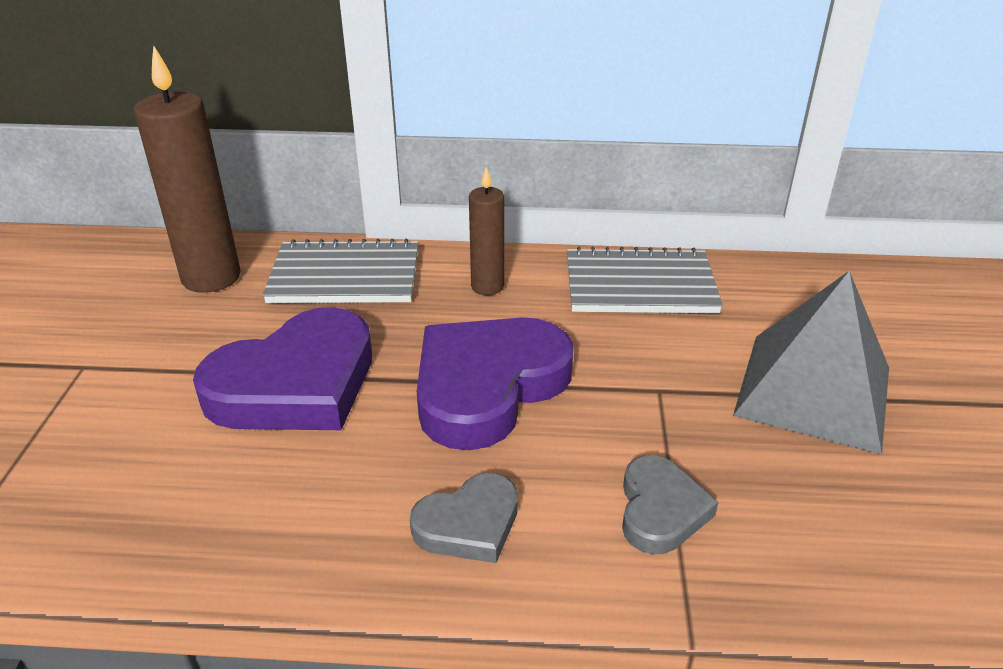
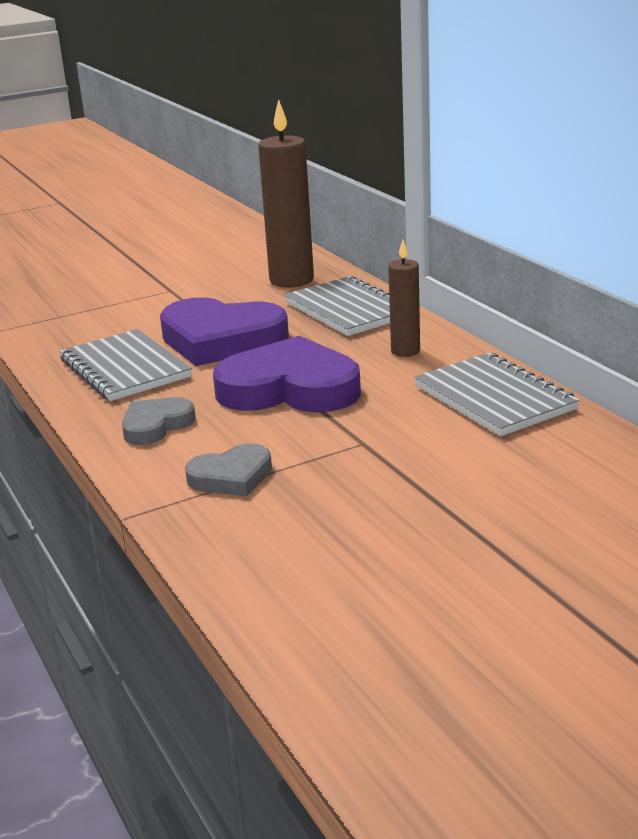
camera: 60 degrees right, 10 degrees down
(268, 492) = (125, 369): none -> grey notebook
(469, 524) = (156, 425): grey heart -> grey heart turned 105 degrees clockwise
(813, 391) = (445, 500): grey pyramid -> none

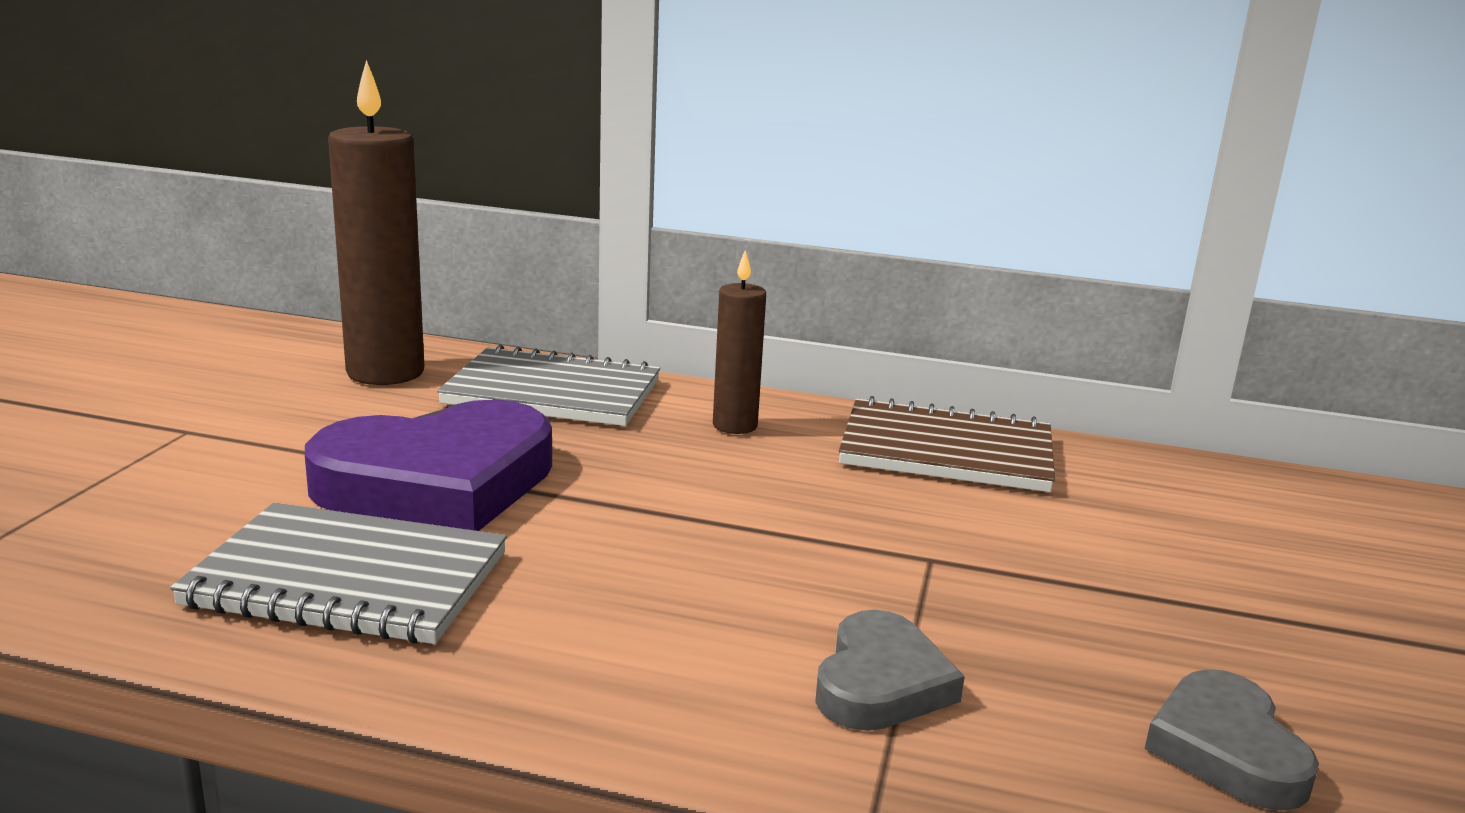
camera: 50 degrees left, 5 degrees down
(156, 425) = (599, 653): grey heart -> grey heart (1226, 749)
(289, 389) = (690, 520): purple heart -> none
(494, 398) = (946, 451): grey notebook -> brown notebook

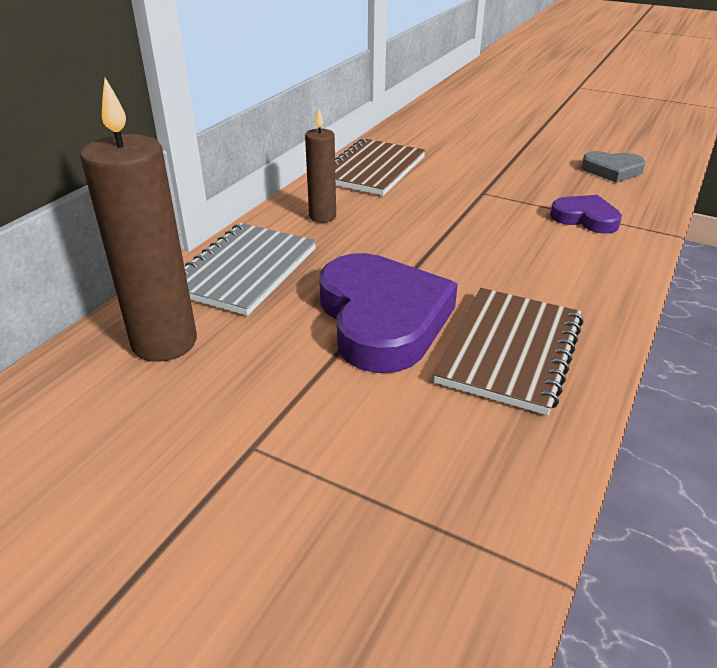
camera: 75 degrees left, 15 degrees up
(348, 580) = (510, 351): grey notebook -> brown notebook
(881, 682) = (585, 218): grey heart -> purple heart

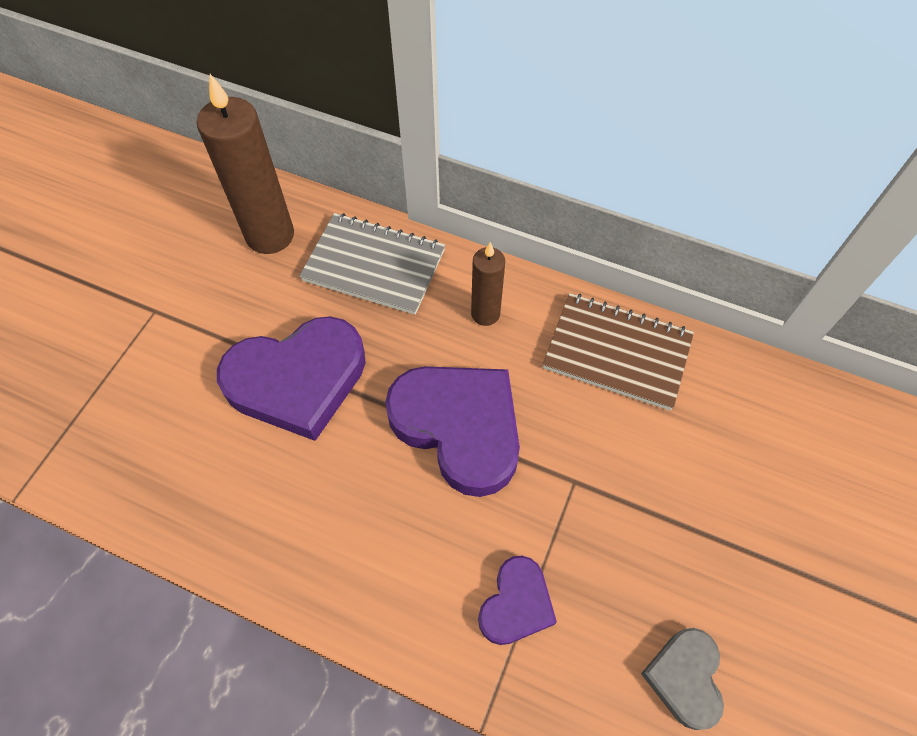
camera: 85 degrees right, 25 degrees up
(438, 233) = (459, 427): none -> purple heart
(510, 351) = (246, 485): brown notebook -> none

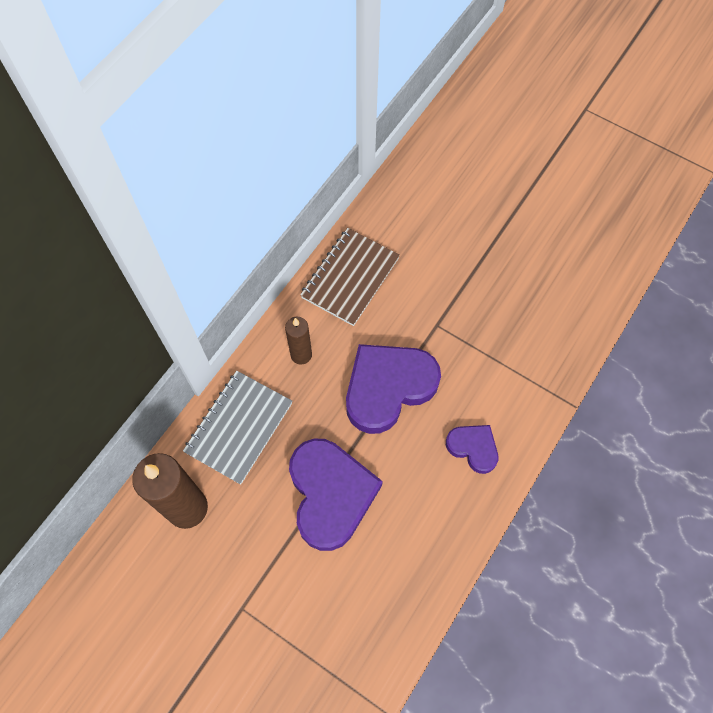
camera: 80 degrees left, 5 degrees up
(516, 604) = (509, 374): purple heart -> purple heart (473, 448)
(685, 677) = (558, 295): grey heart -> none

